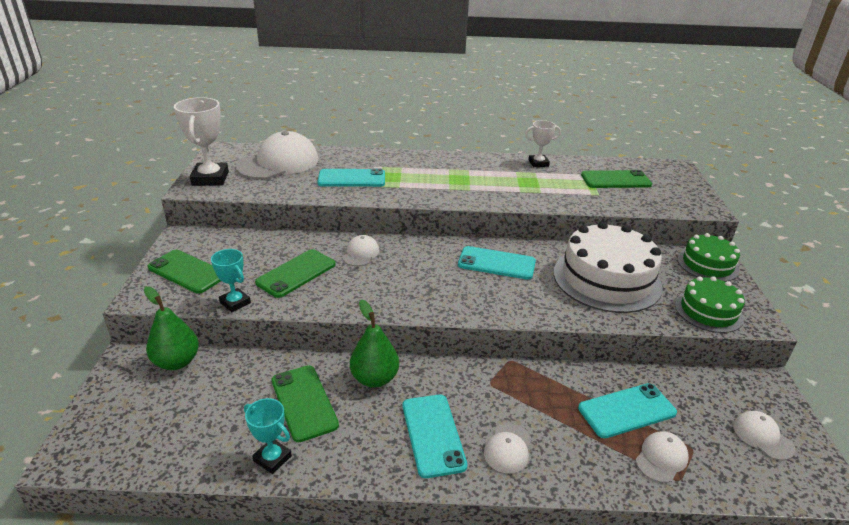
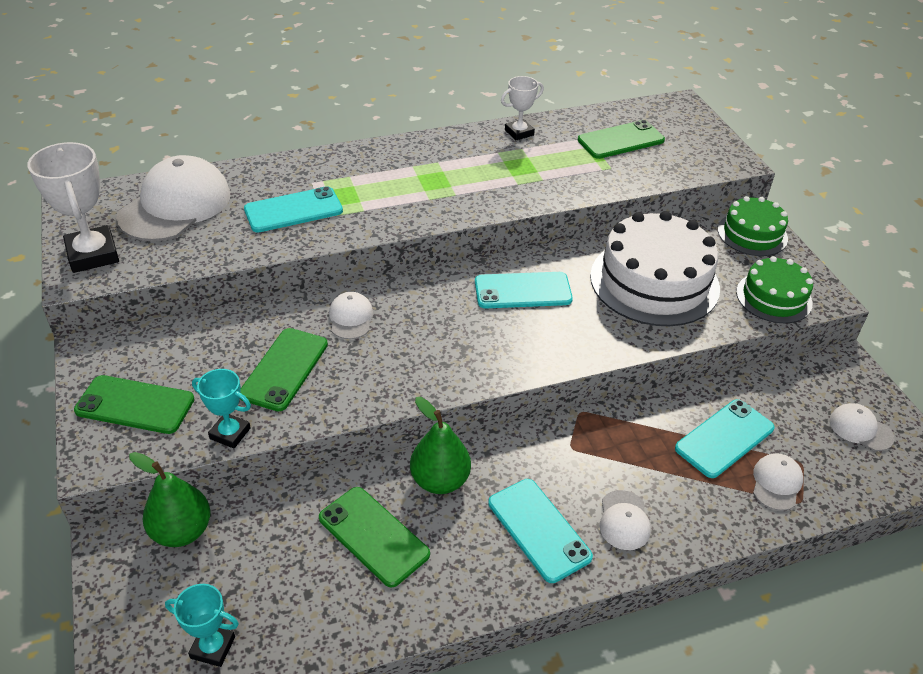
camera: 20 degrees left, 10 degrees up
(272, 458) = (375, 616): turquoise trophy -> turquoise trophy (213, 647)

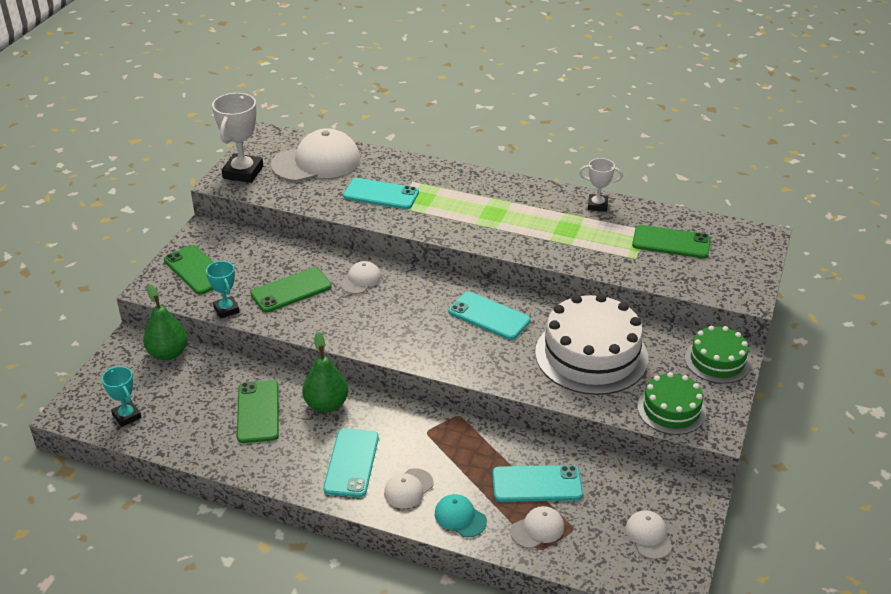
camera: 40 degrees right, 5 degrees down
(702, 518) = (460, 517): none -> turquoise cap

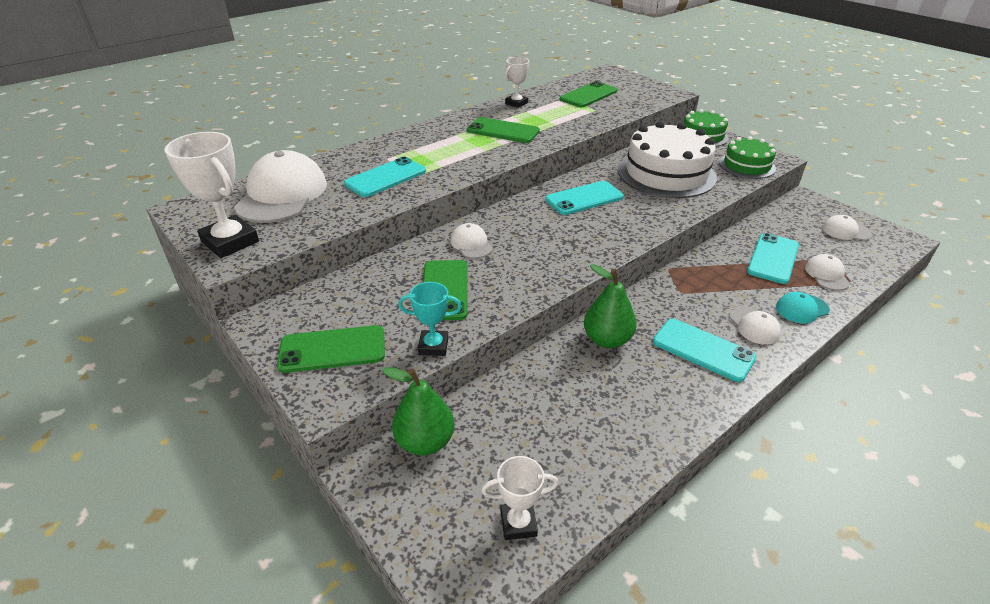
camera: 60 degrees left, 0 degrees up
(127, 416) = (518, 523): turquoise trophy -> white trophy
(258, 411) = (587, 393): green phone -> green phone (503, 131)

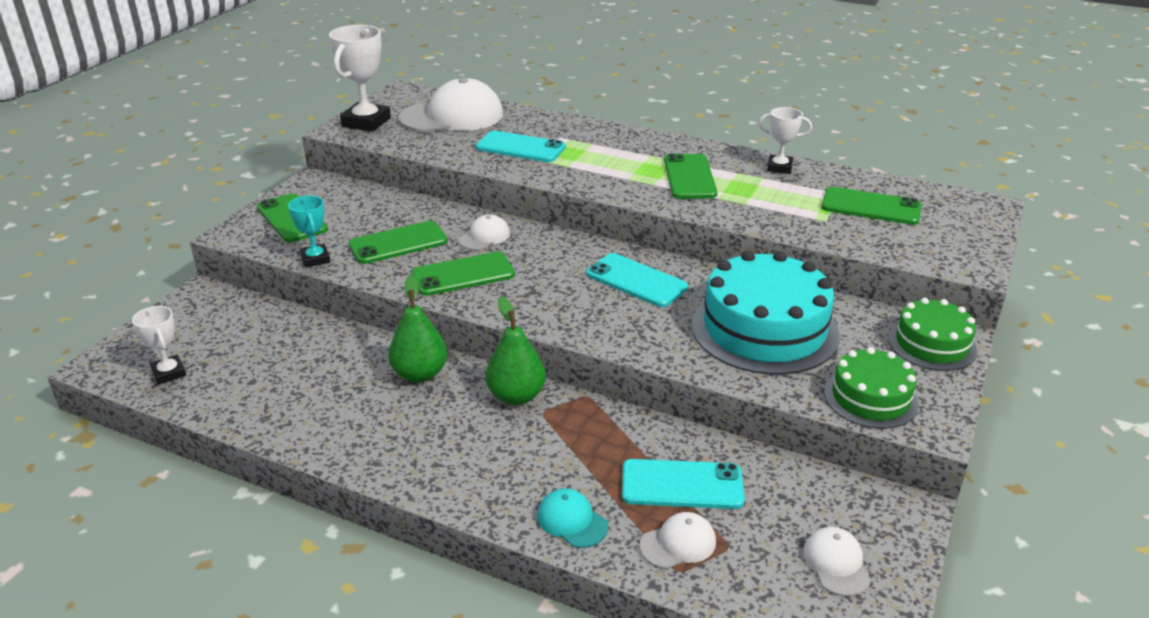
camera: 65 degrees right, 5 degrees down
(425, 442) = (241, 308): green pear -> green pear (516, 396)
(525, 267) = (463, 274): none -> green phone
(666, 173) = (764, 329): white cake -> turquoise cake
(703, 350) = (438, 443): turquoise phone -> none
(754, 326) = (507, 480): white cap -> none

